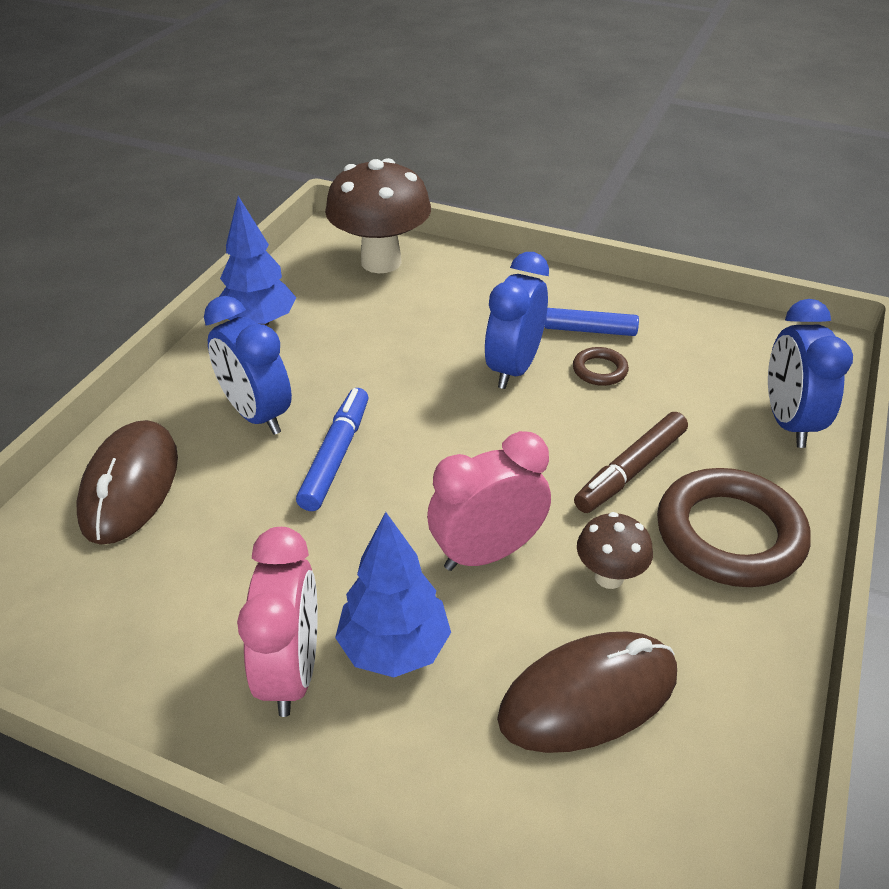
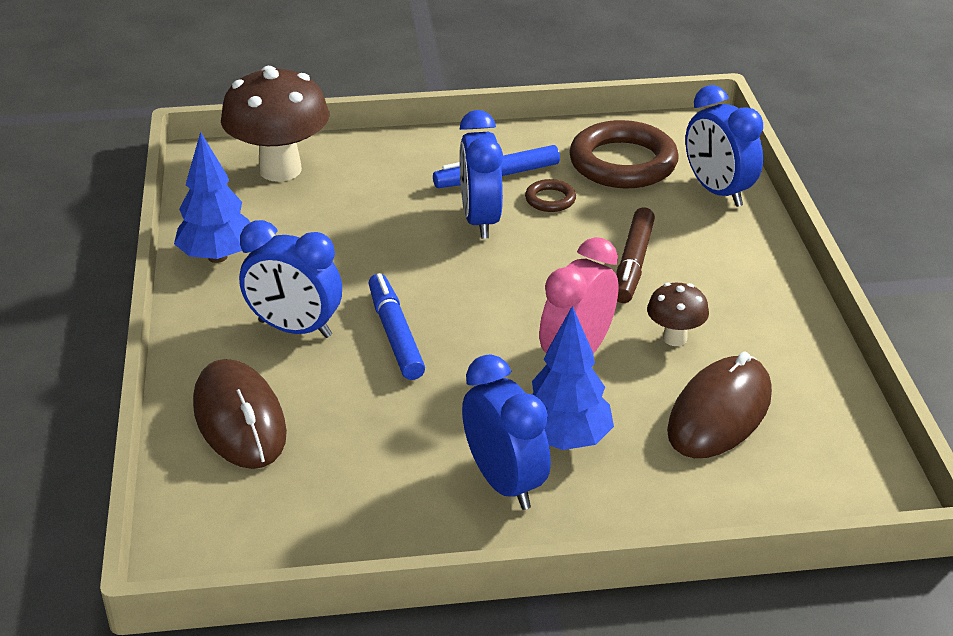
camera: 30 degrees left, 5 degrees down
(292, 671) = (504, 483): pink clock -> blue clock
(729, 534) = (733, 281): brown ring -> brown ring (623, 163)

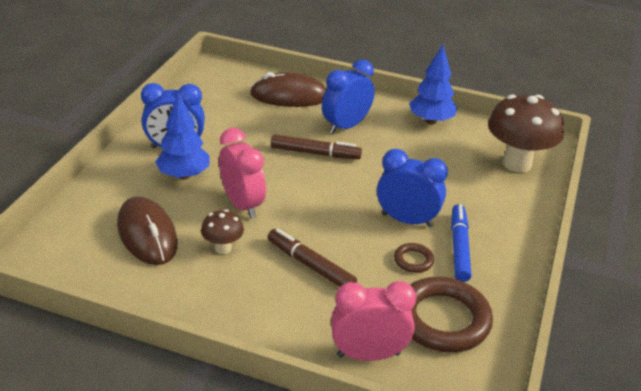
camera: 115 degrees right, 0 degrees up
(395, 334) = (315, 153): blue marker -> brown marker
(718, 192) = (368, 354): blue clock -> pink clock

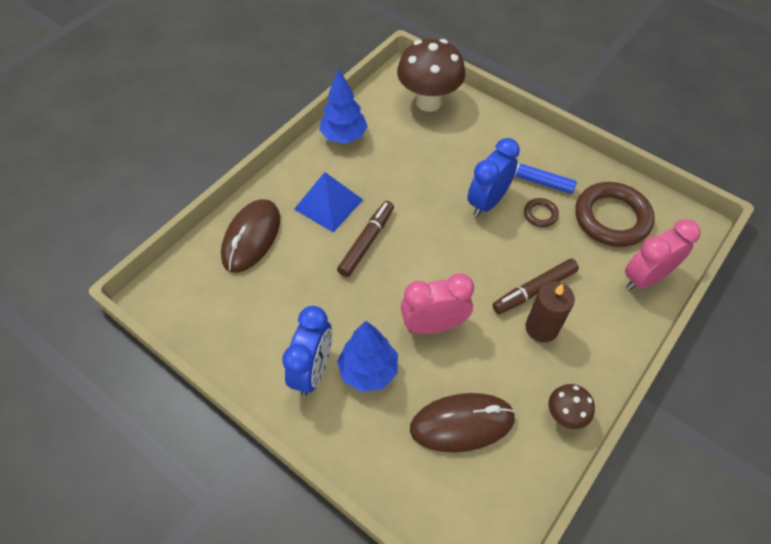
camera: 70 degrees left, 20 degrees up
(223, 248) = (497, 356): brown mushroom -> brown mushroom (564, 415)
(266, 275) = (541, 328): none -> brown candle
(346, 126) = (328, 204): blue clock -> blue pyramid
(368, 354) = (645, 278): pink clock -> pink clock turned 45 degrees clockwise

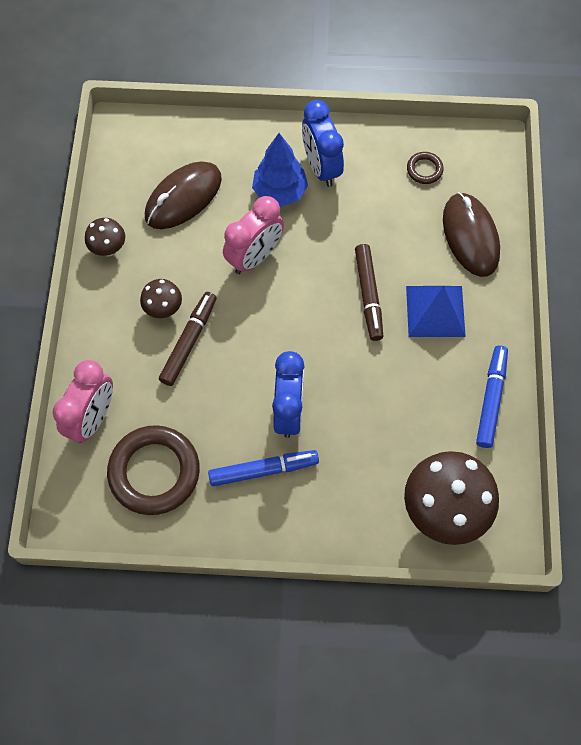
camera: 145 degrees right, 10 degrees up
(344, 136) = (491, 399): blue tree -> blue marker
(540, 214) = (228, 430): brown ring -> brown ring (424, 169)
(541, 328) = (164, 309): brown candle -> brown mushroom

